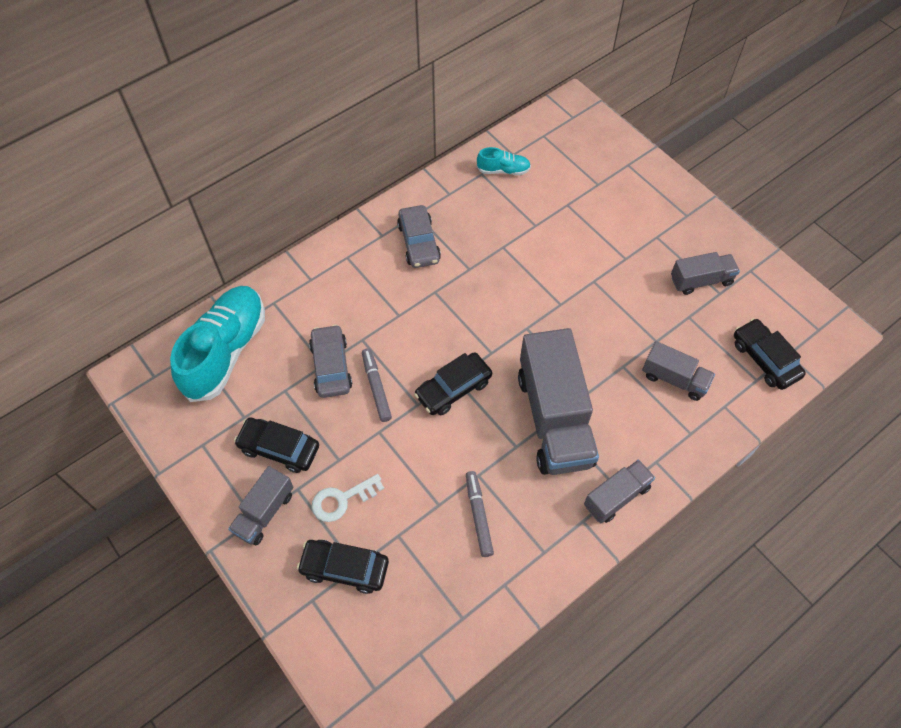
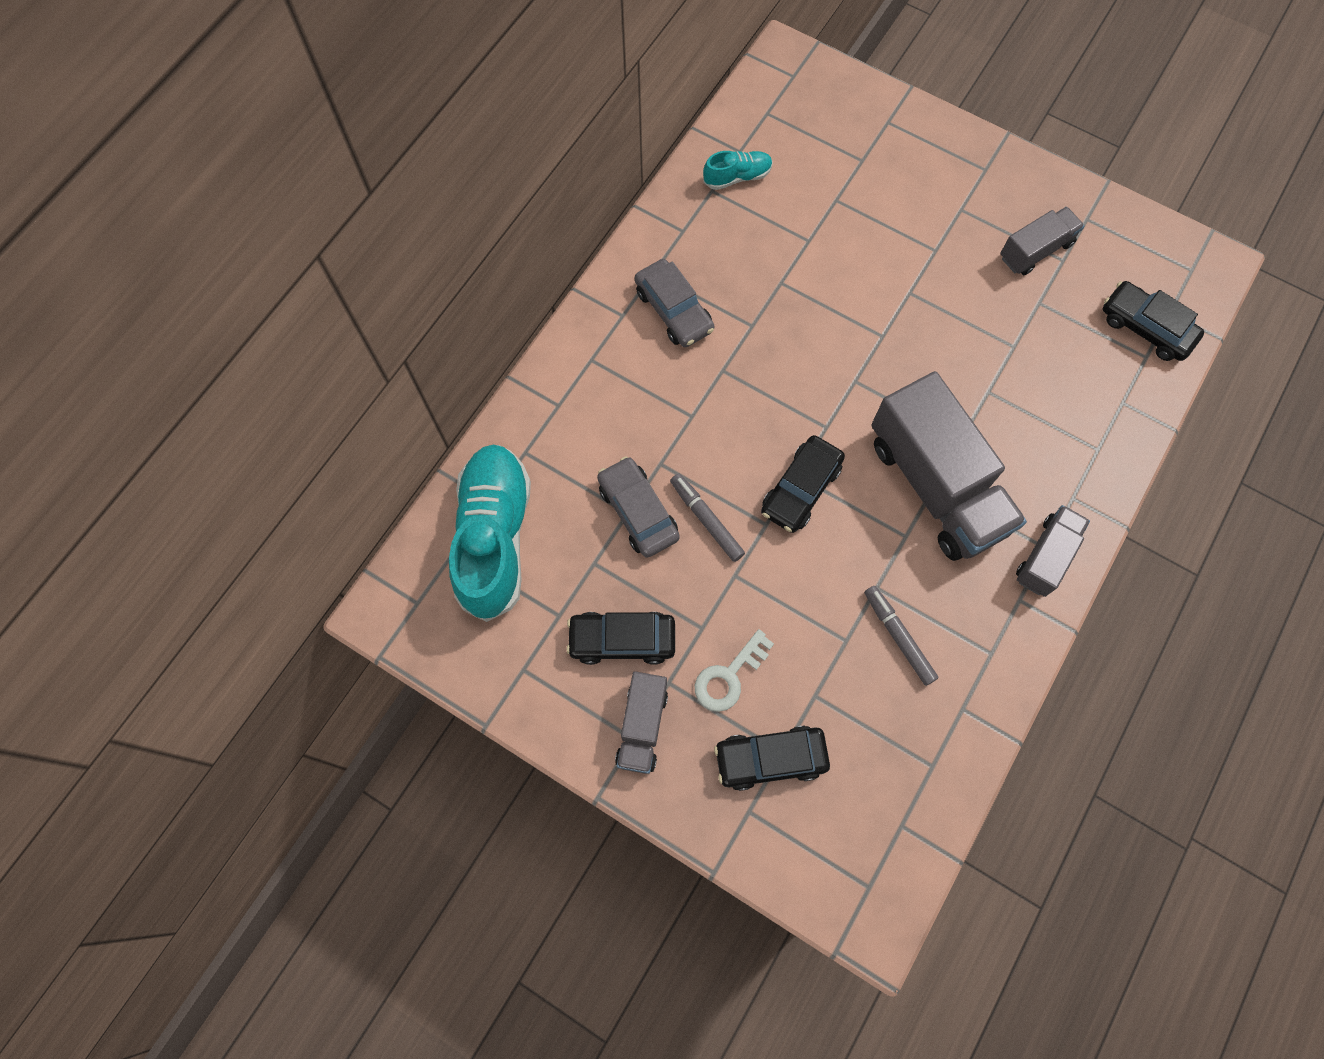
camera: 20 degrees left, 10 degrees up
(674, 379) = (1053, 388): grey truck -> none

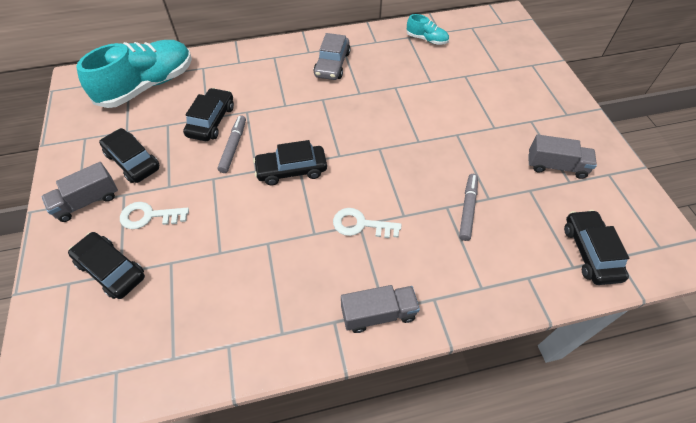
camera: 45 degrees right, 15 degrees down
(638, 512) = (211, 121): grey car -> black car
(898, 637) = (246, 275): grey marker -> grey marker (467, 209)
(936, 486) = (360, 225): grey truck -> white key

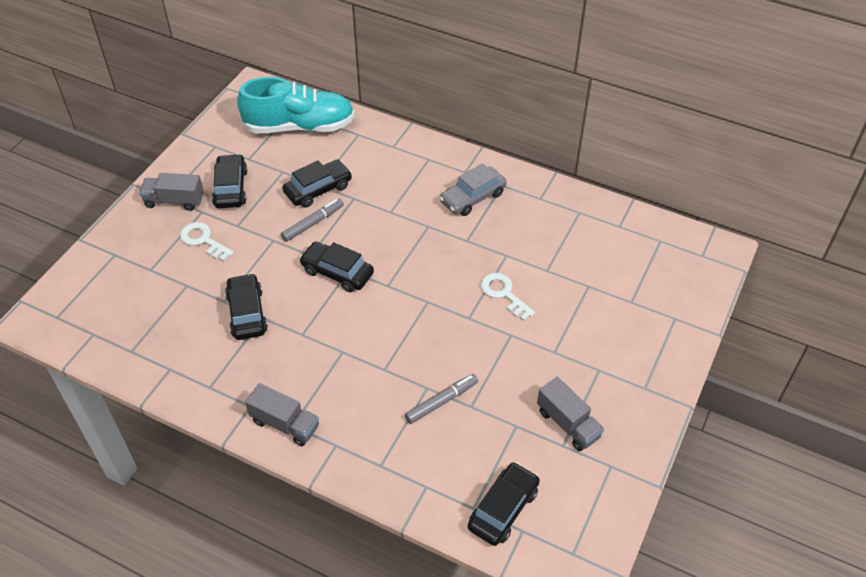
camera: 40 degrees right, 5 degrees down
(111, 269) = (146, 263): black car -> black car (247, 313)
(360, 225) = (343, 352): white key -> white key (503, 294)
(426, 39) = (594, 226): turquoise shoe -> none

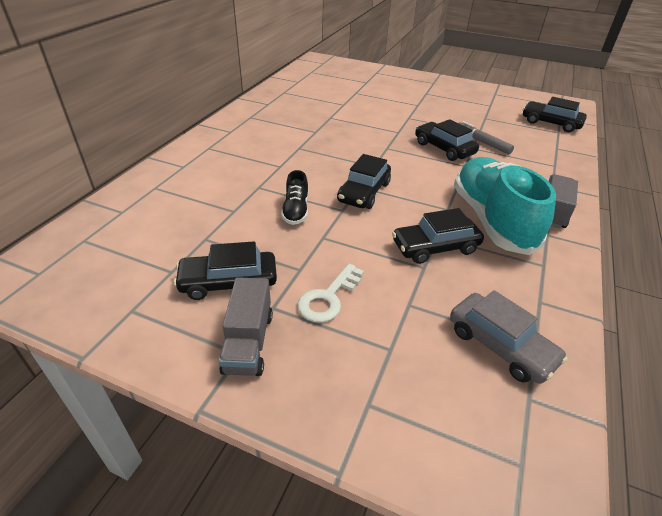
camera: 95 degrees left, 10 degrees down
(299, 126) = (121, 230): turquoise shoe -> turquoise shoe (492, 220)
(313, 223) = (296, 210): grey marker -> black shoe
(318, 189) = (242, 210): black car -> black car (444, 148)
(472, 197) = (264, 128): grey car -> grey car (500, 345)
(503, 294) = (370, 119): white key -> none
(568, 424) = (473, 103): grey truck -> none

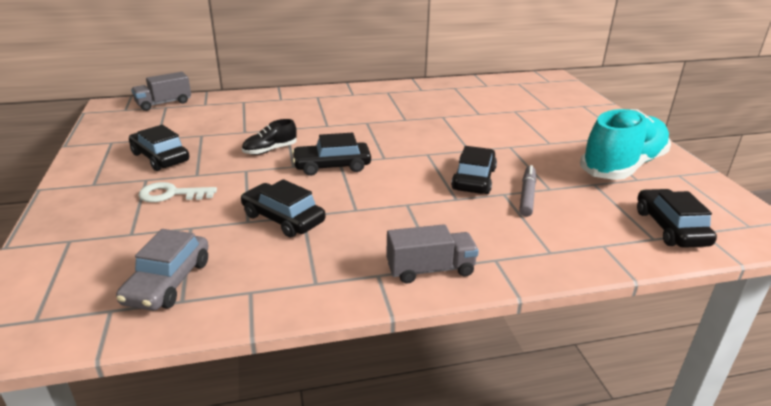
camera: 55 degrees right, 10 degrees down
(248, 342) = (105, 183): grey truck -> grey truck (164, 103)
(492, 220) = (365, 236): turquoise shoe -> turquoise shoe (623, 166)

